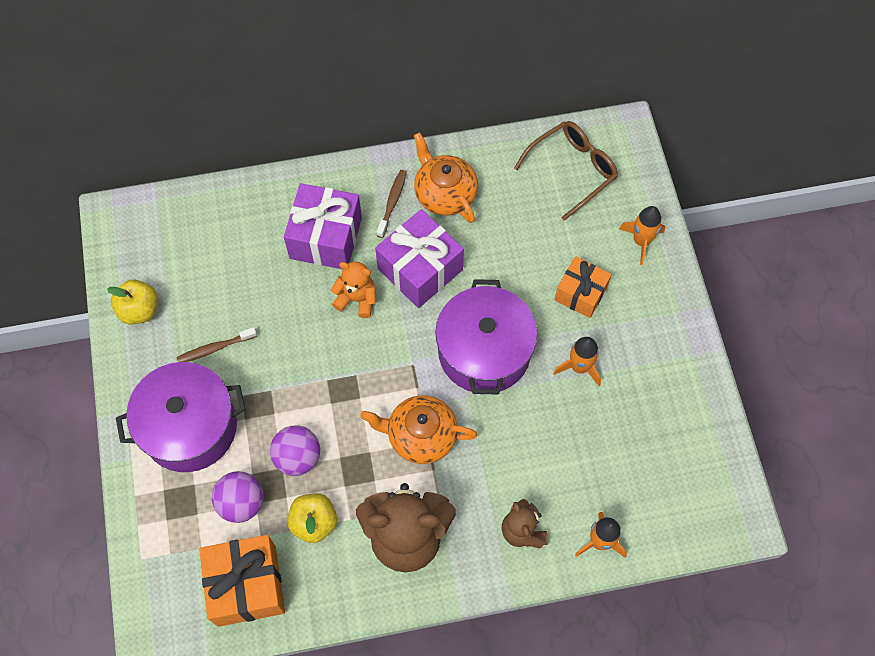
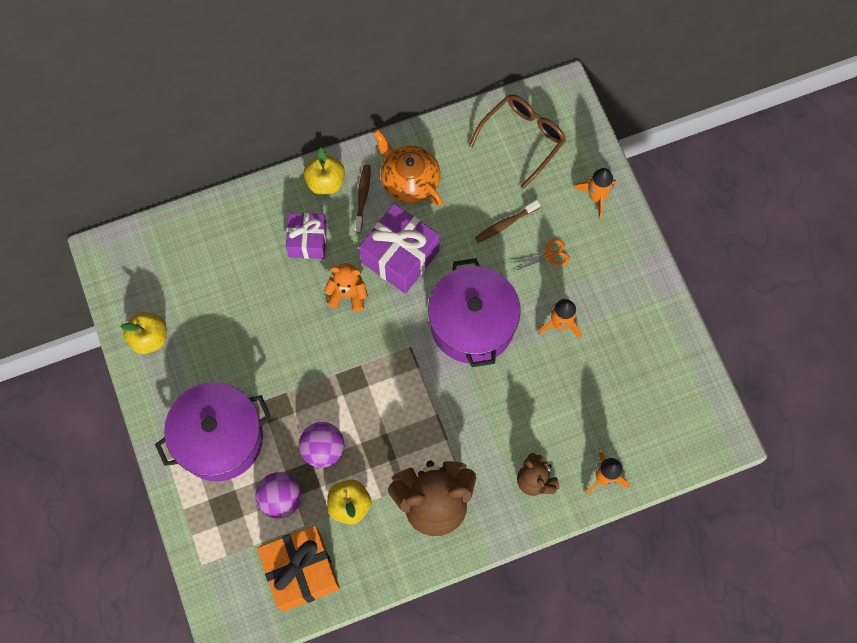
camera: 10 degrees left, 5 degrees up
(215, 348) = (227, 362): brown toothbrush -> brown toothbrush (505, 224)
(326, 238) = (307, 241): purple gift -> purple gift, size x0.64
(356, 181) = (325, 182): none -> yellow apple
(420, 435) = (429, 410): orange teapot -> none
(580, 293) = (550, 255): orange gift -> orange scissors

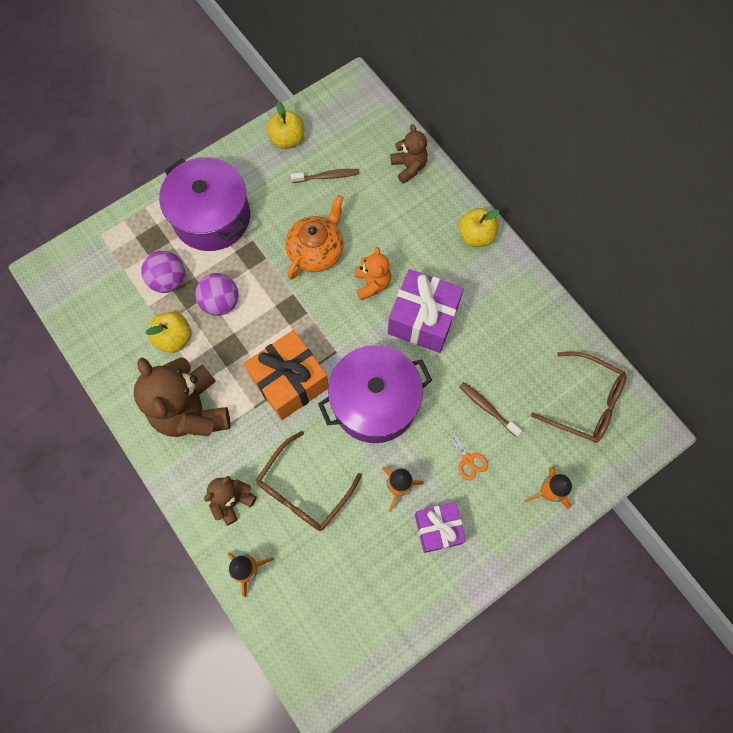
camera: 75 degrees right, 0 degrees up
(226, 223) = (409, 167): none -> brown teddy bear
(301, 571) = (107, 314): orange gift -> orange gift (289, 382)
(307, 241) = (413, 237): purple gift -> purple gift (438, 529)
(362, 197) = (472, 271): brown toothbrush -> brown toothbrush (327, 176)
(409, 180) = (503, 307): orange teapot -> orange teapot (316, 250)
(540, 410) = (304, 489): none -> brown glasses

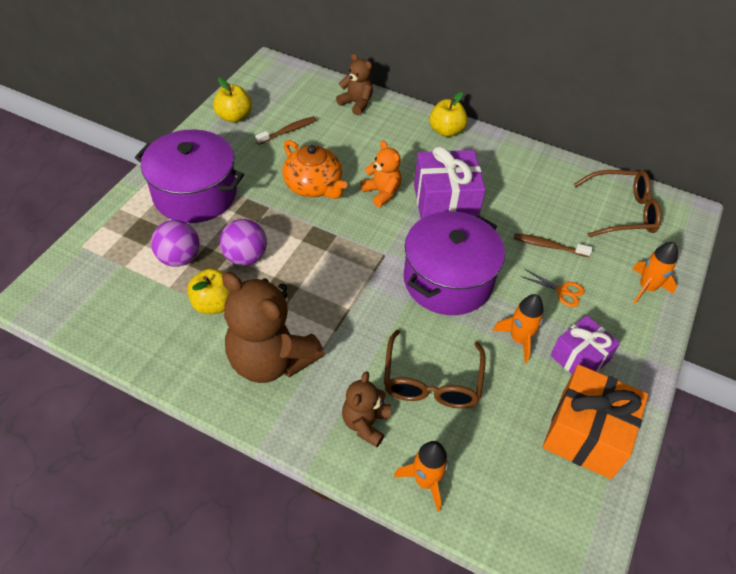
camera: 30 degrees left, 20 degrees down
(289, 382) = (356, 295): orange gift -> orange gift (586, 434)
(316, 250) = (314, 186): orange teapot -> orange teapot turned 135 degrees clockwise

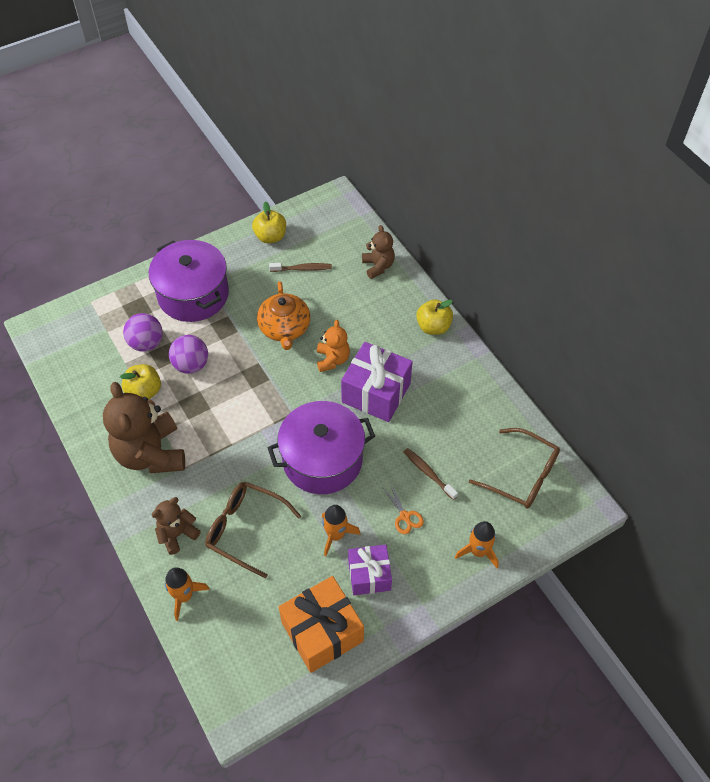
camera: 35 degrees right, 5 degrees up
(432, 380) = (246, 529): brown glasses -> brown glasses turned 75 degrees clockwise

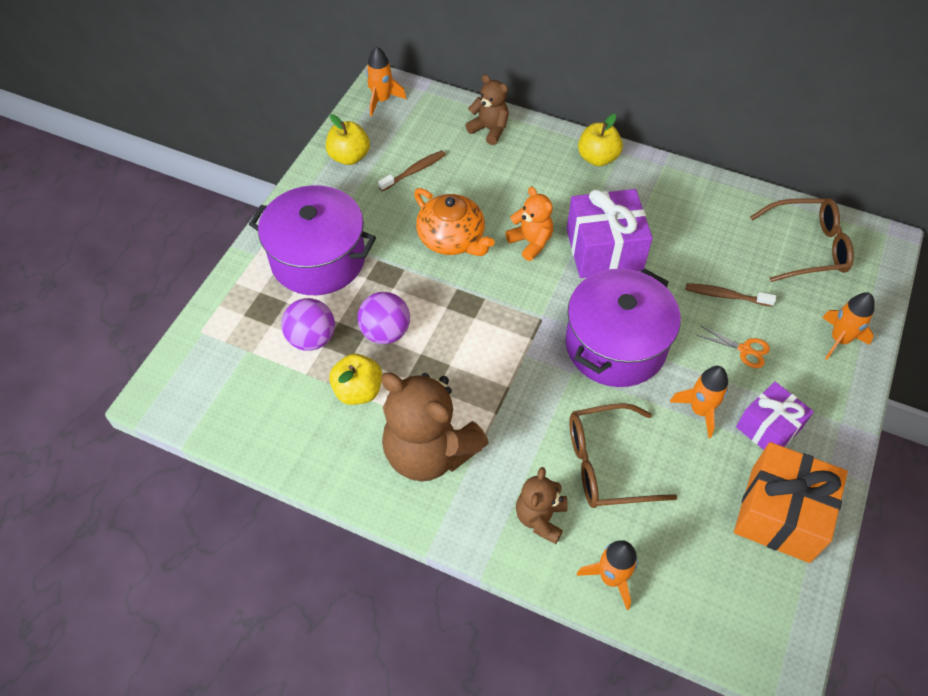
camera: 35 degrees left, 0 degrees up
(326, 207) = (382, 100): none -> orange rocket

